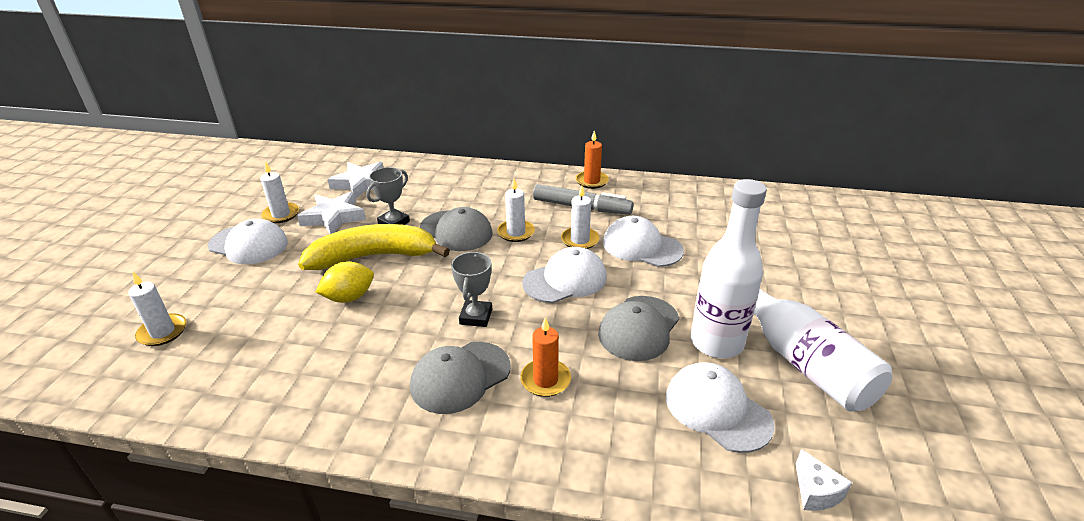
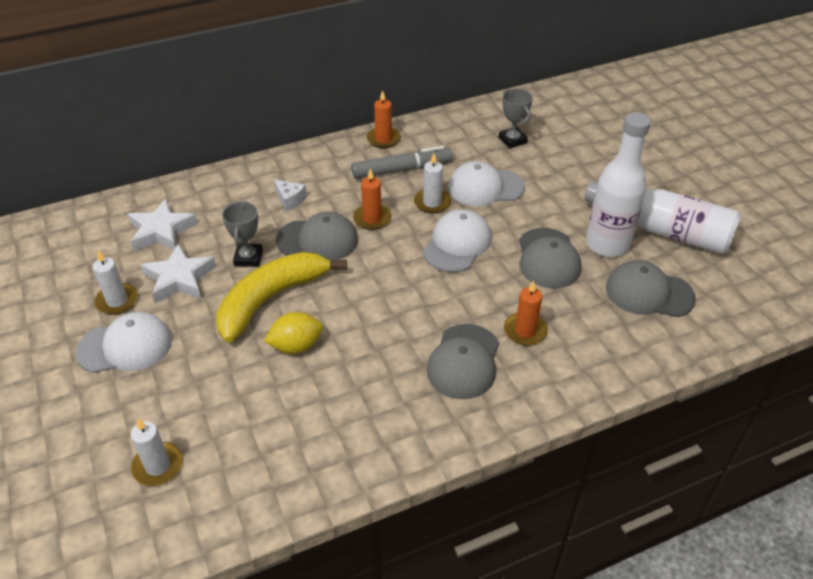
camera: 35 degrees left, 10 degrees up
(349, 297) = (296, 346): yellow lemon -> yellow lemon turned 45 degrees clockwise
(476, 317) = (422, 309): grey trophy -> grey trophy (512, 140)
(516, 232) = (372, 219): white candle -> orange candle
(717, 409) = (649, 293): white cap -> grey cap
(815, 491) = (741, 315): white cheese -> white cheese (290, 200)

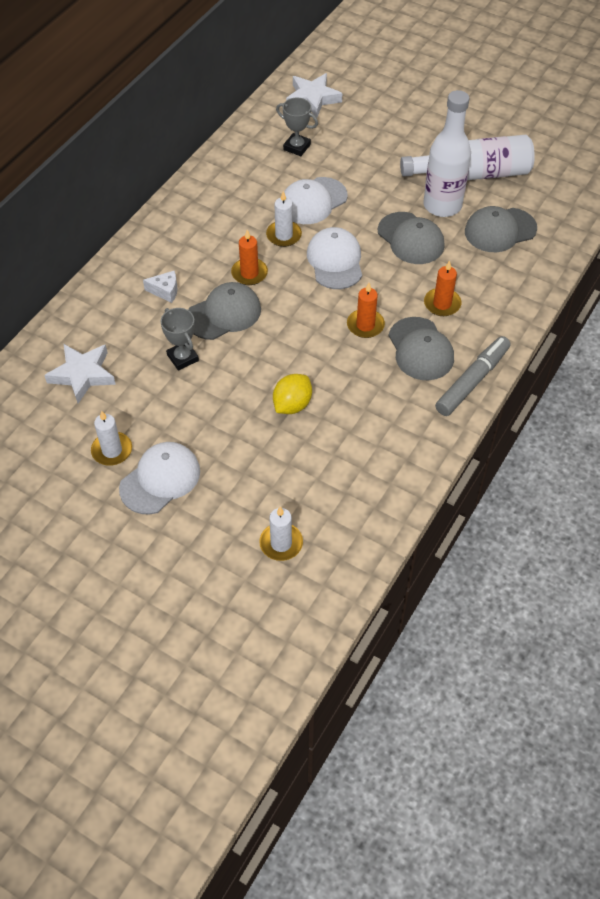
camera: 35 degrees left, 10 degrees up
(179, 278) = (144, 405): white star -> white star (313, 98)
(271, 299) = (236, 381): yellow banana -> none
(383, 139) = (189, 196): orange candle -> orange candle (365, 325)
(402, 170) = (232, 218): grey marker -> grey marker (472, 381)

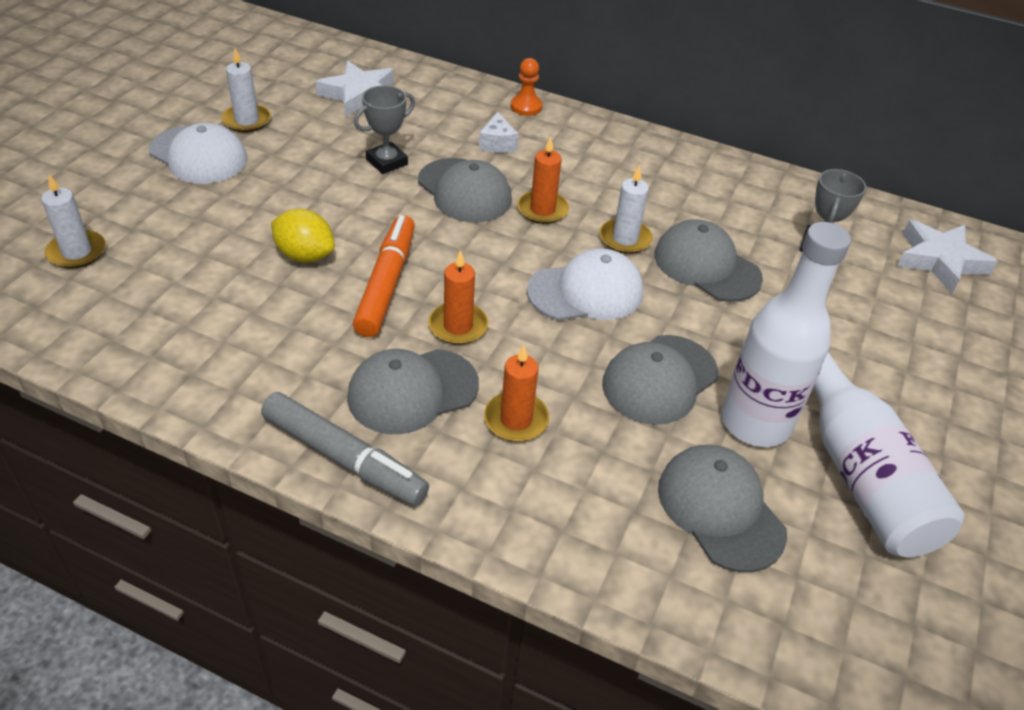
camera: 80 degrees right, 10 degrees down
(116, 270) = (526, 107): none -> orange pawn
(313, 201) = (706, 266): white cap -> grey cap
(323, 360) = (387, 283): none -> orange marker

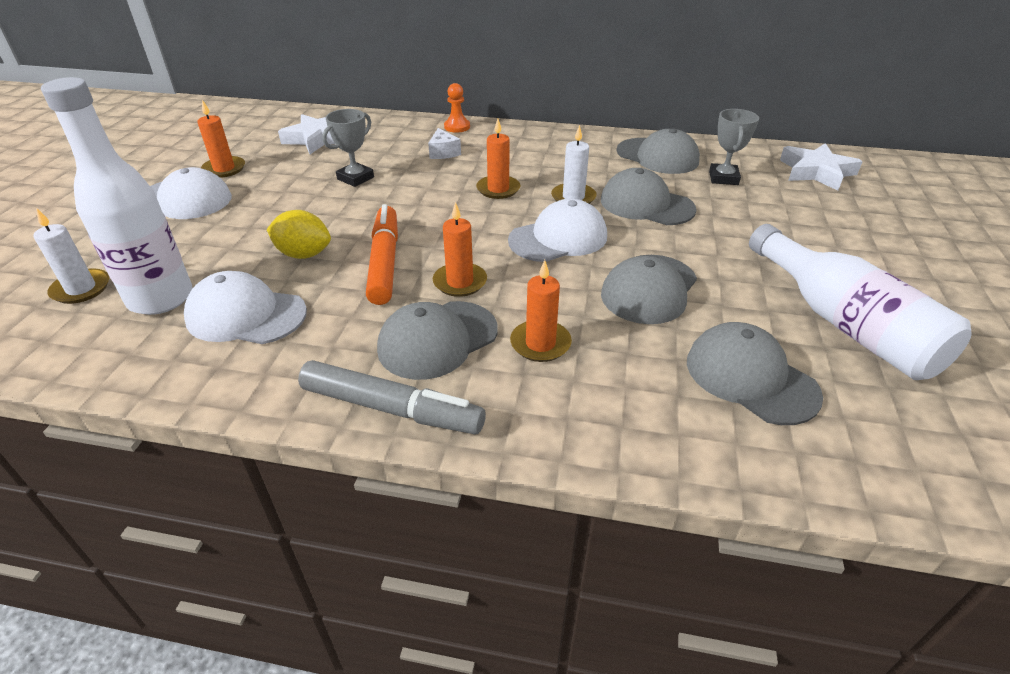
camera: 10 degrees left, 5 degrees down
(230, 319) = (246, 315): none -> white cap
(247, 121) = (224, 169): white candle -> orange candle
(464, 191) = (428, 187): grey cap -> grey cap (657, 156)
(755, 423) = (743, 305): white bottle -> white bottle (161, 298)

